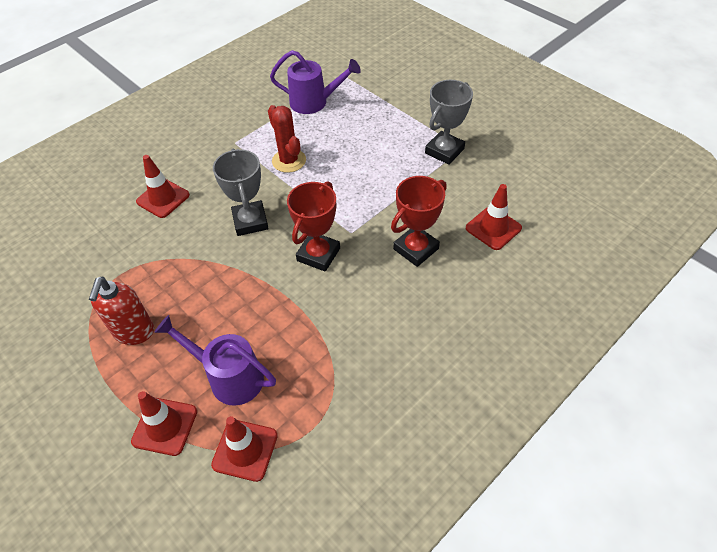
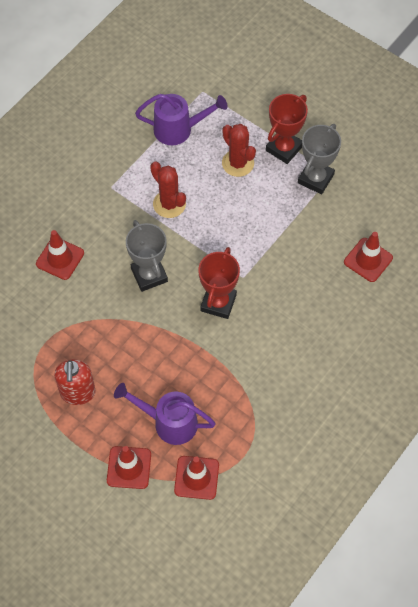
camera: 10 degrees left, 10 degrees up
(366, 132) = (238, 163): none -> red cactus
(416, 249) = (302, 288): red trophy -> red trophy (284, 148)

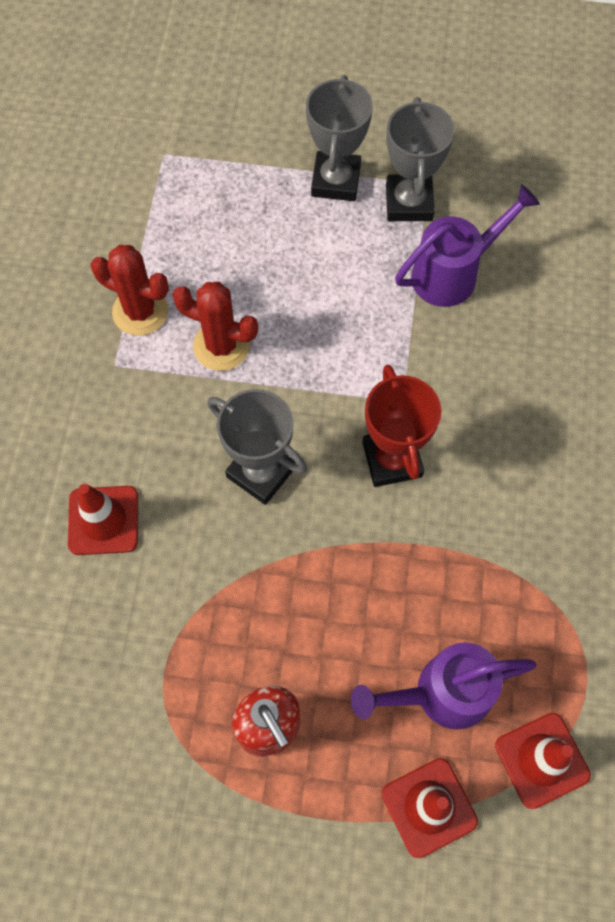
camera: 30 degrees left, 5 degrees up
(179, 129) = (164, 226): purple watering can -> purple watering can (453, 273)
(238, 163) = (284, 234): red cactus -> red cactus (140, 311)
(284, 148) = (336, 181): red trophy -> grey trophy
(368, 260) = (559, 283): red traffic cone -> none

